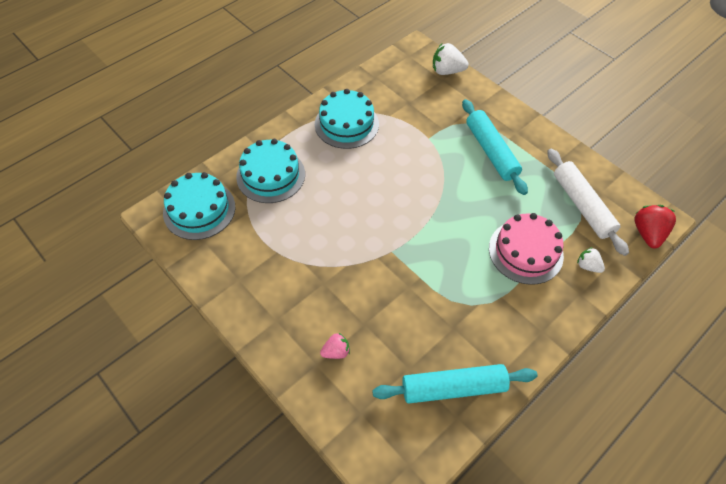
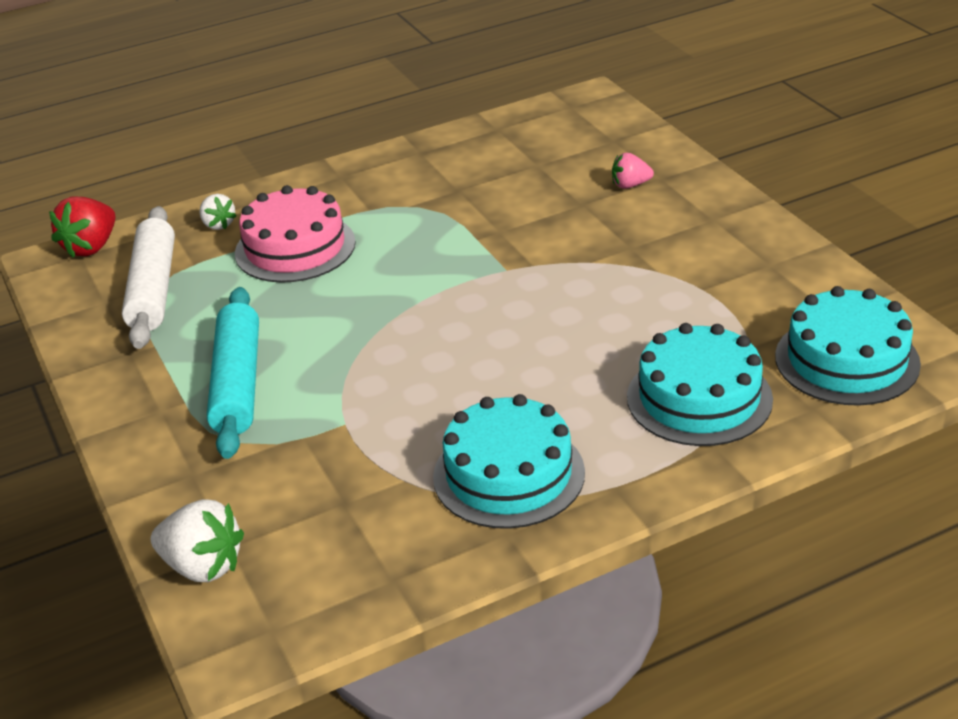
camera: 160 degrees left, 20 degrees down
(453, 388) = (488, 147): turquoise rolling pin -> none

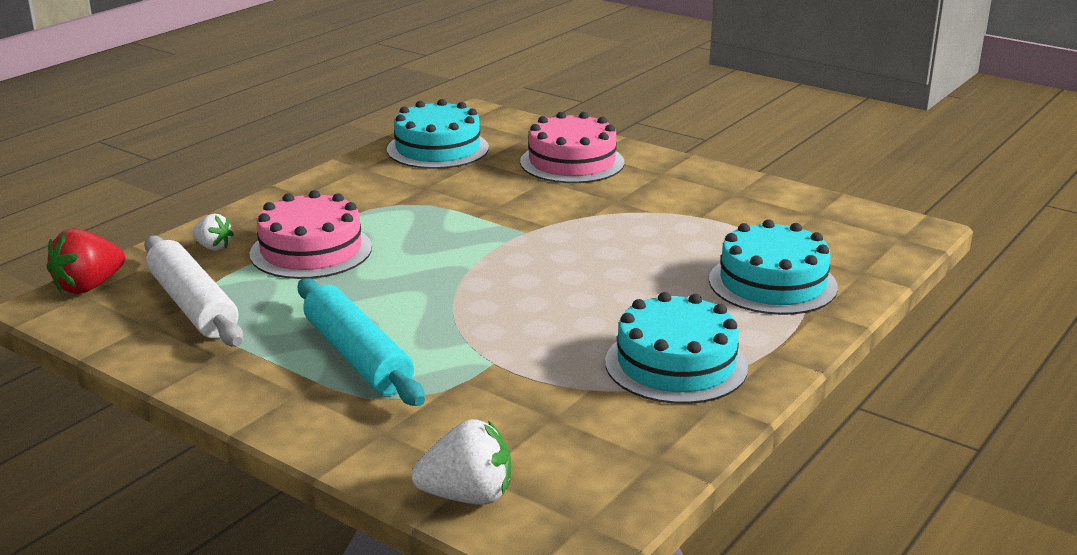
camera: 30 degrees left, 10 degrees down
(91, 247) = (88, 286): red strawberry -> red strawberry turned 45 degrees clockwise
(630, 185) = (572, 162): pink strawberry -> pink cake
(847, 360) = (854, 239): turquoise cake -> turquoise cake (437, 149)

